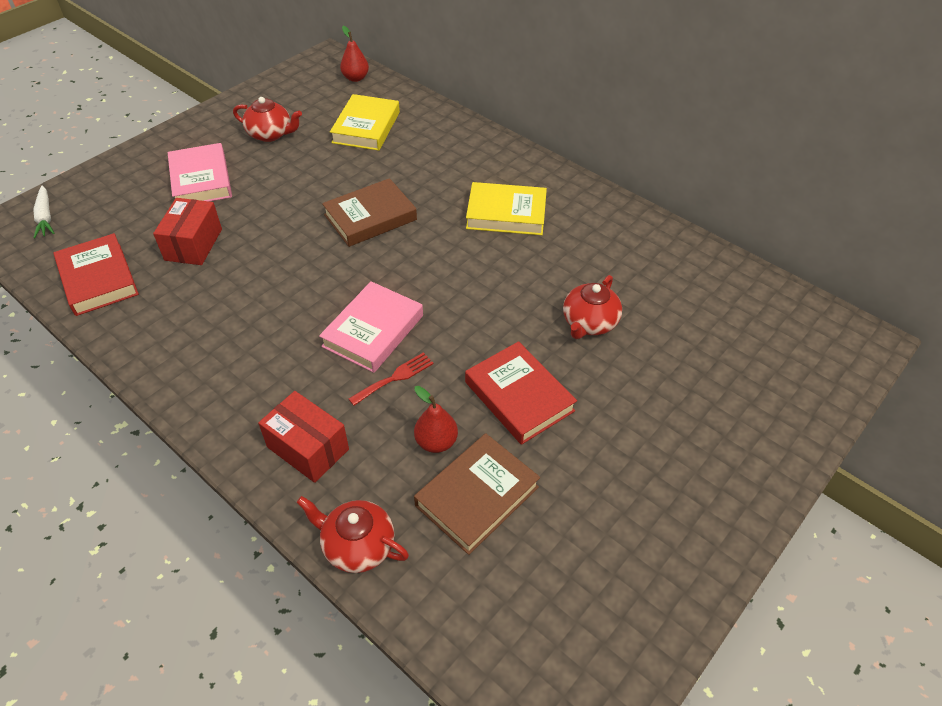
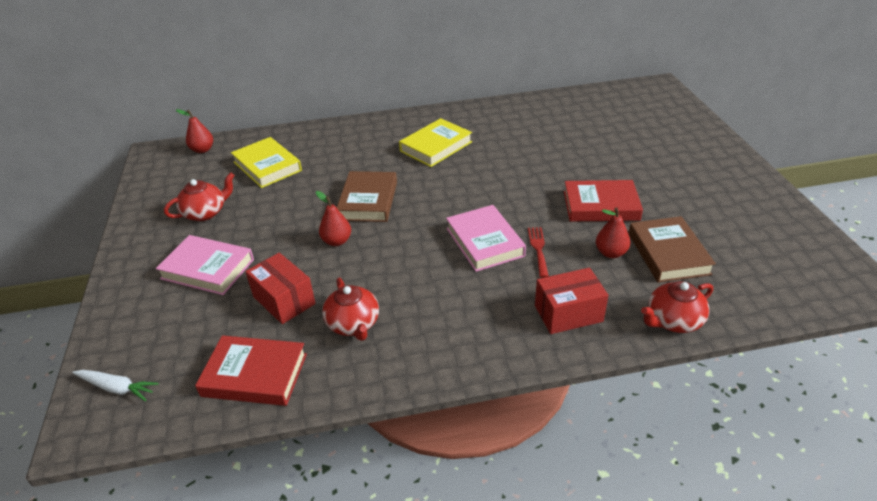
camera: 50 degrees left, 10 degrees down
(294, 231) = (337, 241): none -> red pear
(589, 323) = (565, 157): red teapot -> red teapot (353, 324)

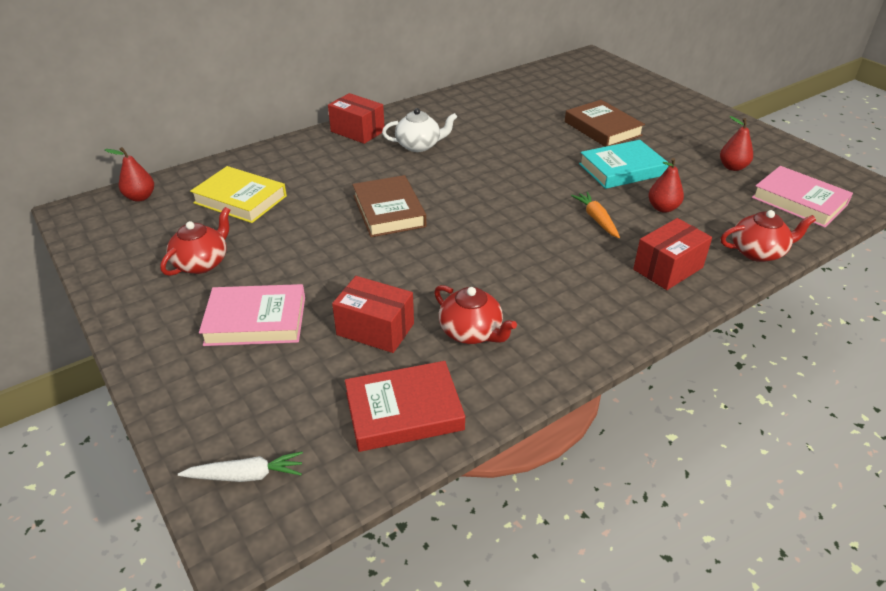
camera: 25 degrees left, 0 degrees up
(337, 241) = (386, 257): red pear -> red pear (732, 167)
(396, 124) = (357, 131): none -> red box
(436, 146) = (419, 145): yellow book -> white teapot
(484, 242) = (541, 224): pink book -> pink book (799, 201)
(538, 249) = (596, 219): red fork -> orange carrot
(601, 206) = (622, 169): red book -> turquoise book
(668, 253) = (711, 198): brown book -> brown book (602, 128)
(673, 321) = (758, 252): red teapot -> red teapot turned 135 degrees counterclockwise

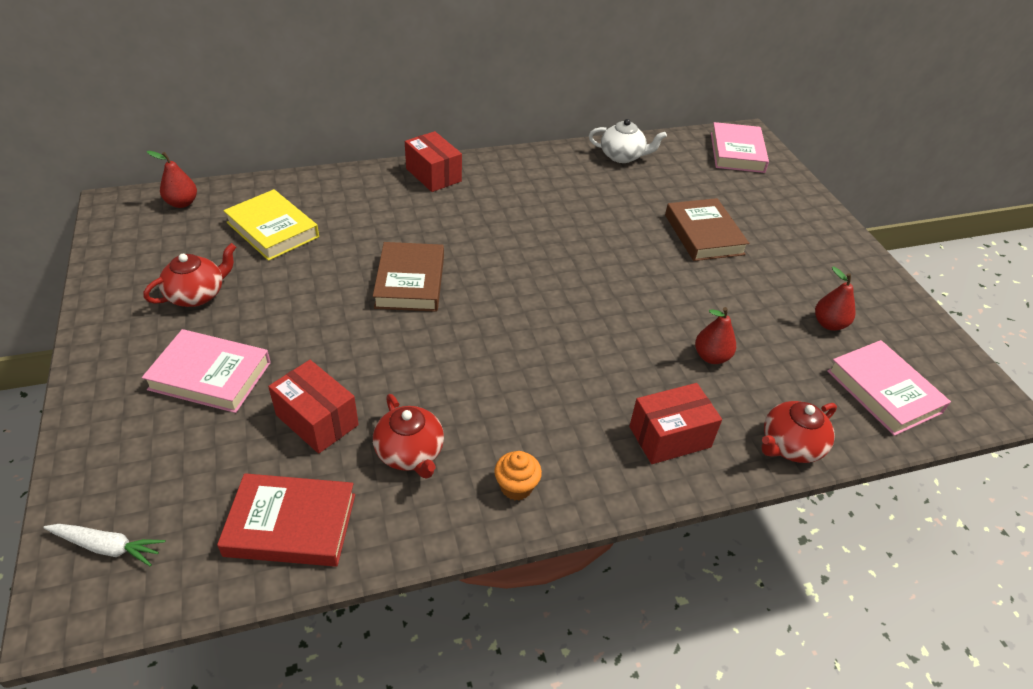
camera: 15 degrees right, 5 degrees up
(419, 145) = (487, 208): white teapot -> white teapot (622, 156)
(573, 333) = (516, 487): none -> orange cupcake
(591, 69) = (737, 152): none -> pink book
(596, 219) = (626, 351): orange carrot -> none
(622, 169) = (694, 294): turquoise book -> none
(758, 252) = (790, 446): red teapot -> red teapot turned 135 degrees clockwise

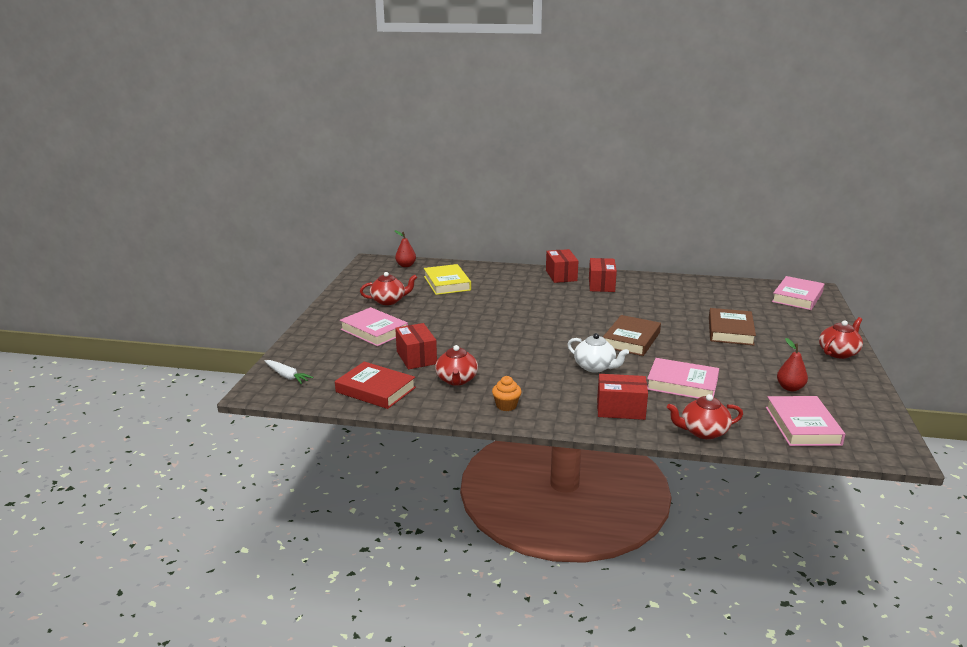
camera: 30 degrees right, 20 degrees down
(410, 282) = (510, 316): brown book -> brown book (631, 339)
(498, 182) = (601, 285): none -> red box
(622, 156) = (702, 286): white teapot -> white teapot (595, 367)
(711, 357) = (682, 384): red pear -> pink book
(837, 243) = (838, 353): none -> red teapot

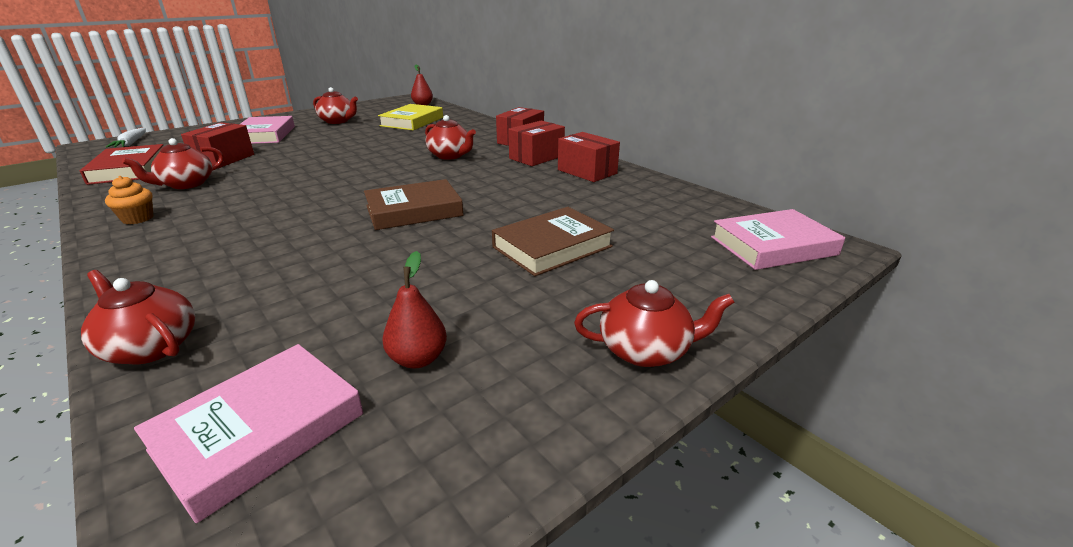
camera: 40 degrees right, 5 degrees up
(552, 301) = (450, 156): none -> red teapot
(595, 367) = (302, 220): white teapot -> none
(620, 409) = (184, 270): red box -> red box (587, 172)
(682, 384) = (316, 277): pink book -> none

